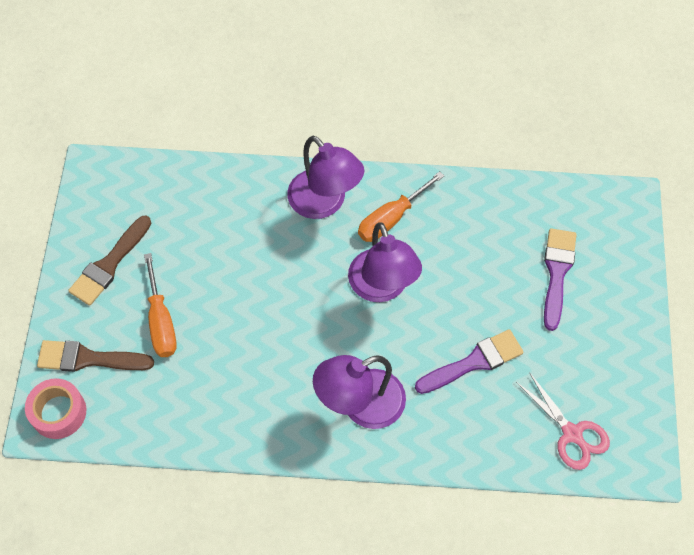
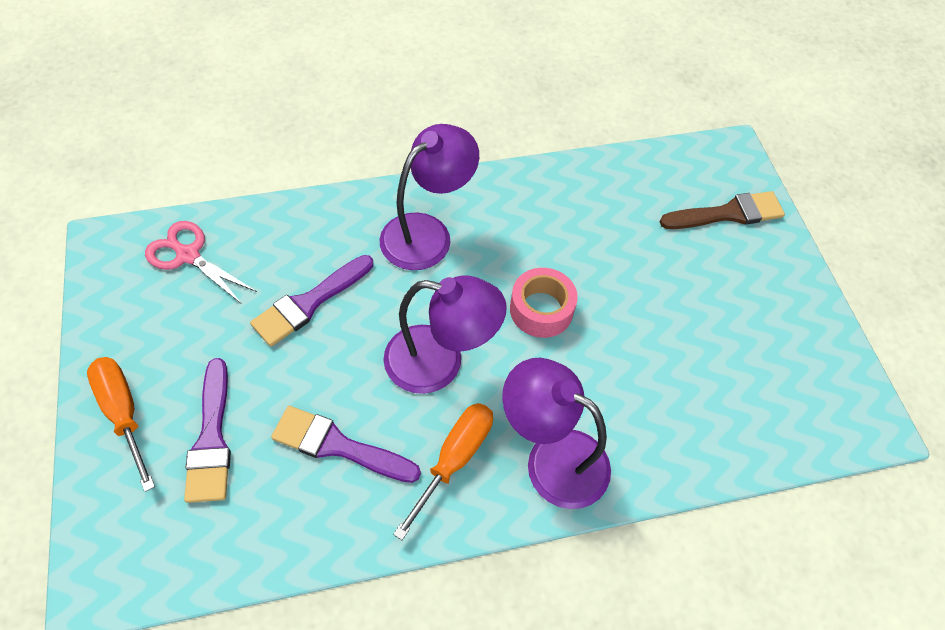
camera: 160 degrees right, 5 degrees down
(59, 412) = (724, 164): pink tape -> pink tape (541, 309)
(109, 264) = (771, 311): brown brush -> none
(161, 321) = (677, 265): orange screwdriver -> orange screwdriver (123, 413)
(382, 287) = (440, 362): purple lamp -> purple lamp turned 135 degrees clockwise
(469, 246) = (338, 446): none -> purple brush

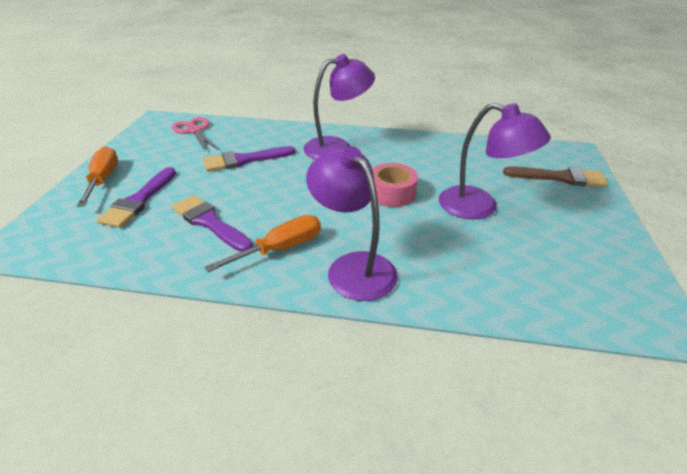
camera: 25 degrees right, 20 degrees down
(440, 362) = (305, 201): purple lamp -> purple lamp (479, 207)

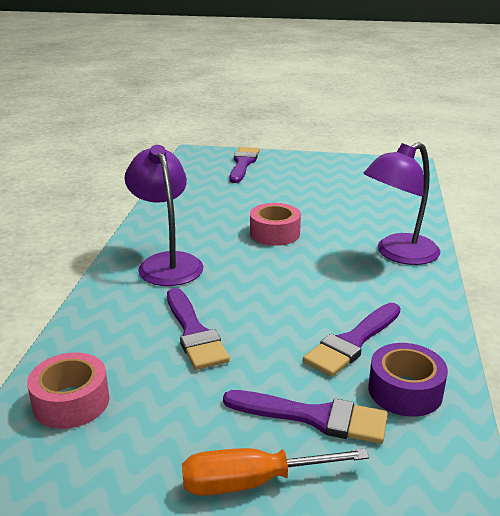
camera: 90 degrees left, 10 degrees down
(141, 241) = (405, 391): none -> purple tape
(194, 131) = (71, 402): pink scissors -> pink tape
(280, 249) = (386, 291): orange screwdriver -> none
(479, 207) = (294, 197): purple lamp -> none
(560, 177) = (243, 163): brown brush -> purple brush

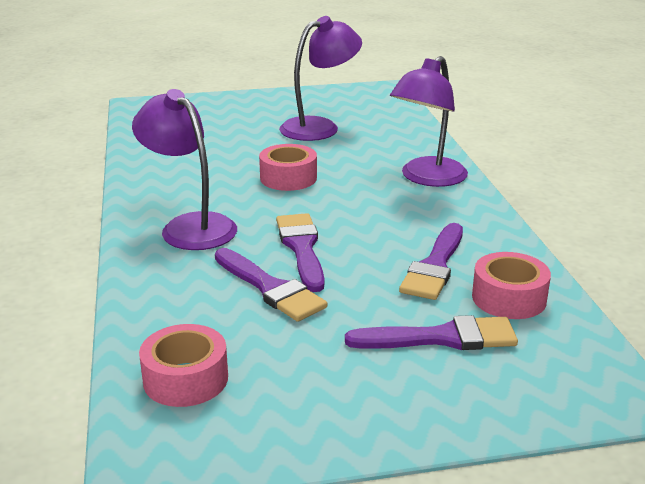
camera: 20 degrees left, 0 degrees up
(243, 163) = (202, 110): purple brush -> purple brush (302, 248)
(252, 482) = (421, 404): orange screwdriver -> none
(331, 191) = (319, 127): none -> purple lamp
(405, 391) = (509, 298): purple tape -> pink tape

